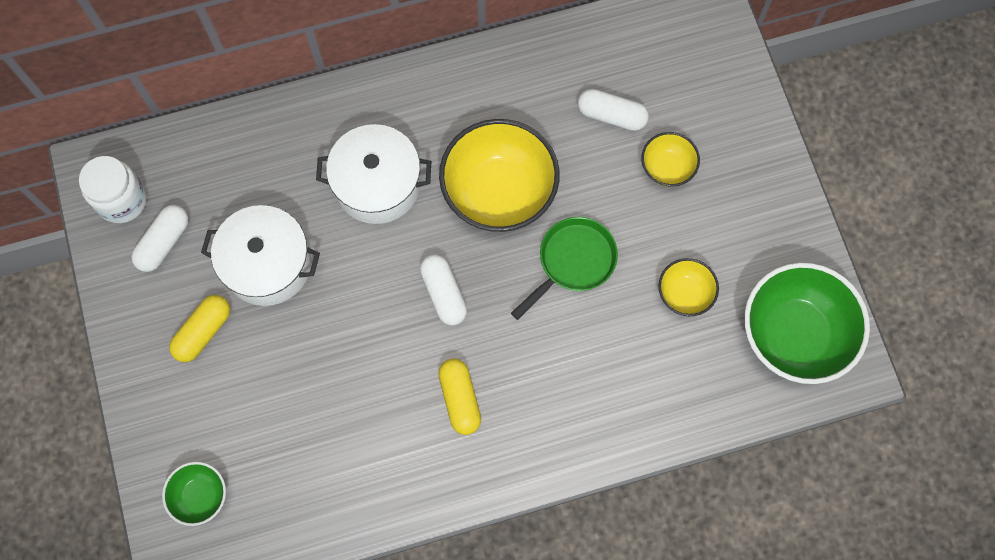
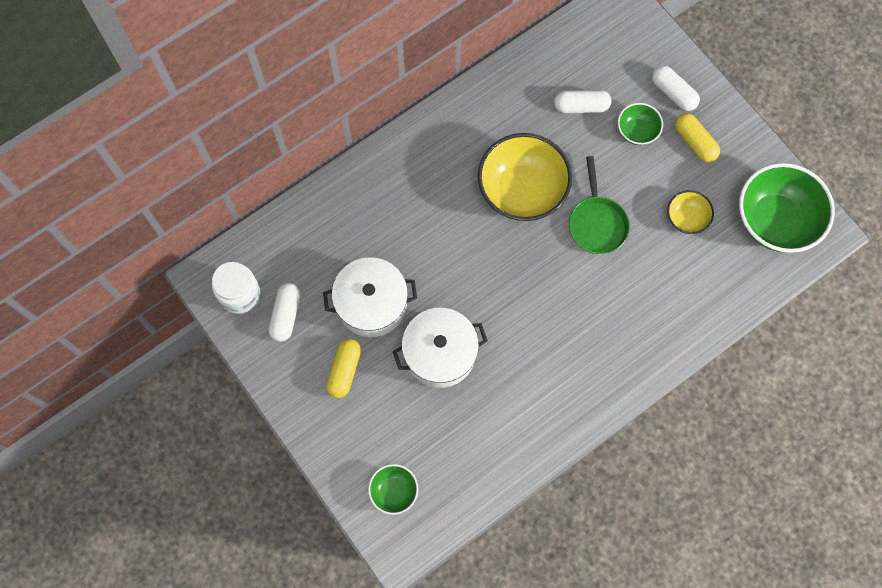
camera: 20 degrees left, 0 degrees up
(377, 184) = (429, 216): white pot -> white pot (440, 353)
(443, 293) = (512, 279): white capsule -> white capsule (673, 93)
(460, 399) = (555, 352): yellow capsule -> yellow capsule (694, 142)
(573, 262) = (597, 223): green pan -> green pan turned 150 degrees clockwise
(667, 168) = (637, 131): yellow bowl -> green bowl

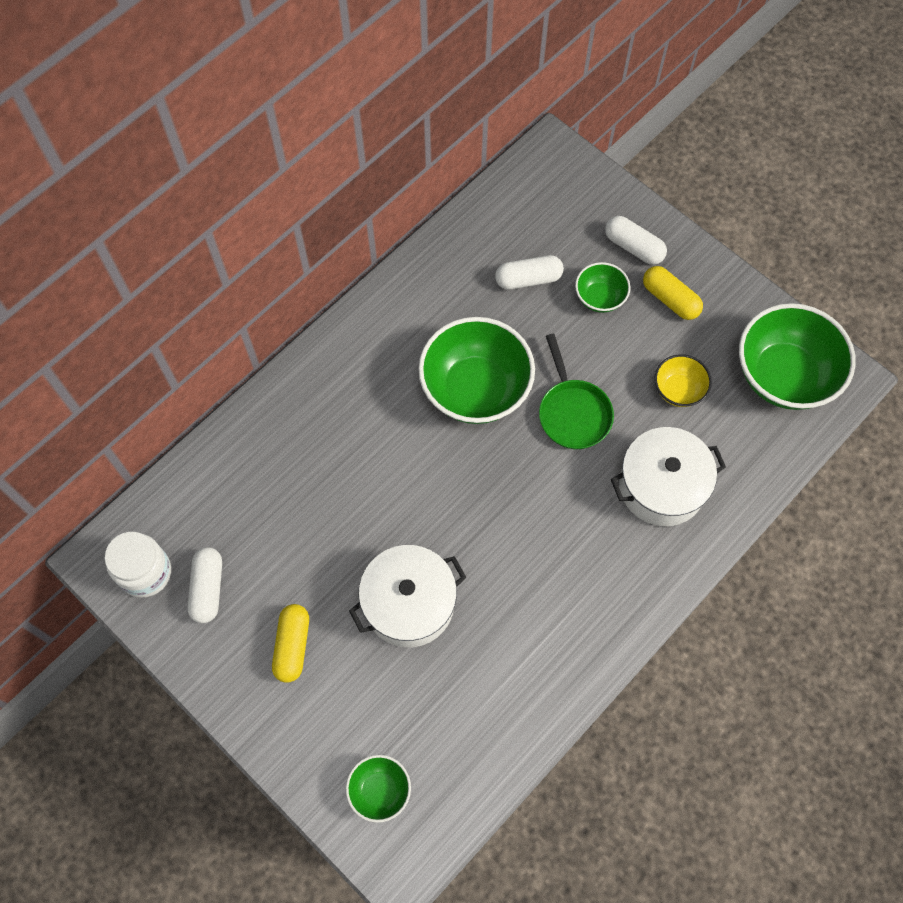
camera: 10 degrees left, 5 degrees down
(371, 304) = (314, 556): white pot -> white pot (661, 486)
(522, 191) = (475, 389): yellow bowl -> green bowl

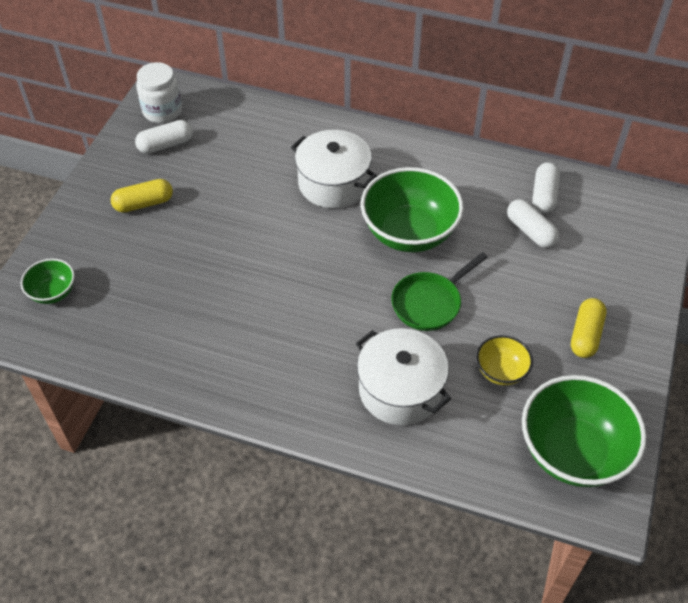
camera: 65 degrees right, 15 degrees down
(409, 603) = (207, 257): white pot -> white pot (333, 183)
(600, 297) = (549, 284): green bowl -> none
(633, 247) = (616, 291): white capsule -> white capsule (544, 195)

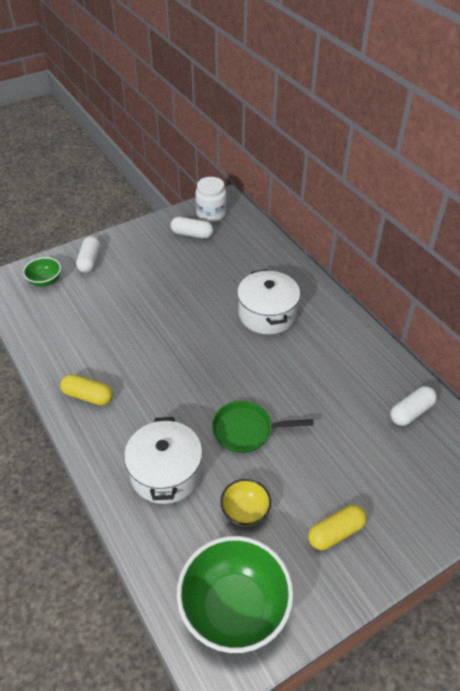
camera: 40 degrees right, 5 degrees down
(144, 203) = (143, 260): yellow capsule -> yellow capsule (88, 396)
(409, 233) = (283, 376): green bowl -> none
(530, 231) = (373, 430): white capsule -> white capsule (89, 261)

